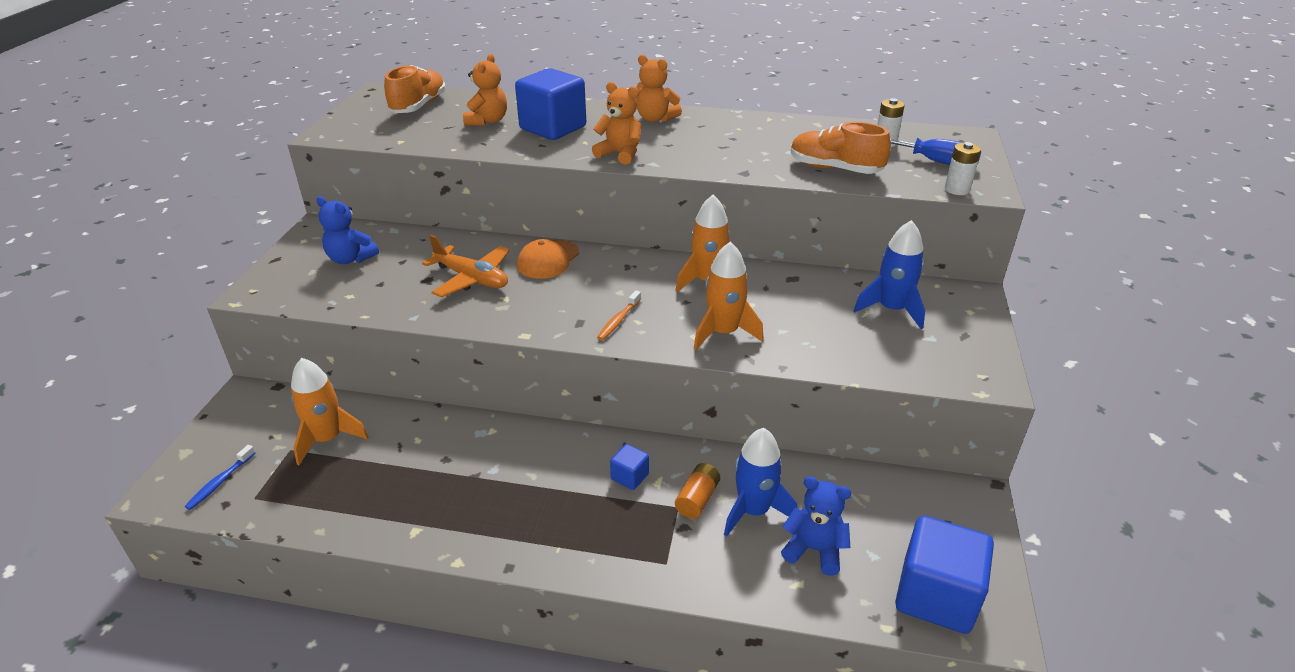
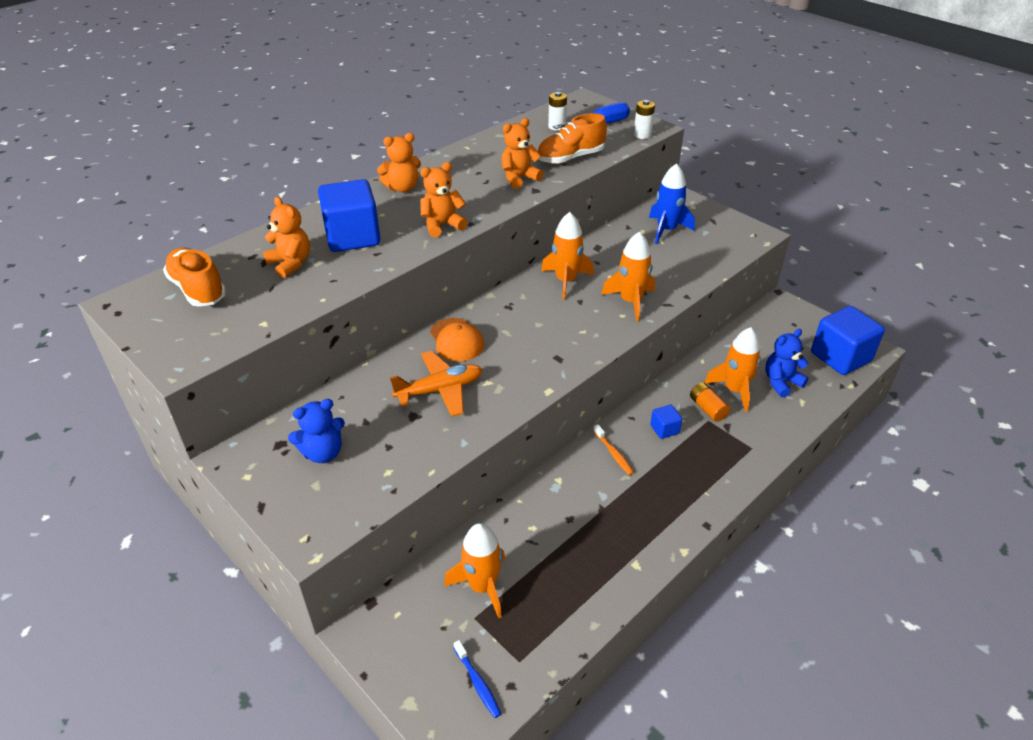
camera: 55 degrees left, 5 degrees up
(618, 320) = (573, 339): orange toothbrush -> orange toothbrush (613, 454)
(753, 158) = (519, 178): none -> orange teddy bear
(753, 511) = (734, 390): blue rocket -> orange rocket

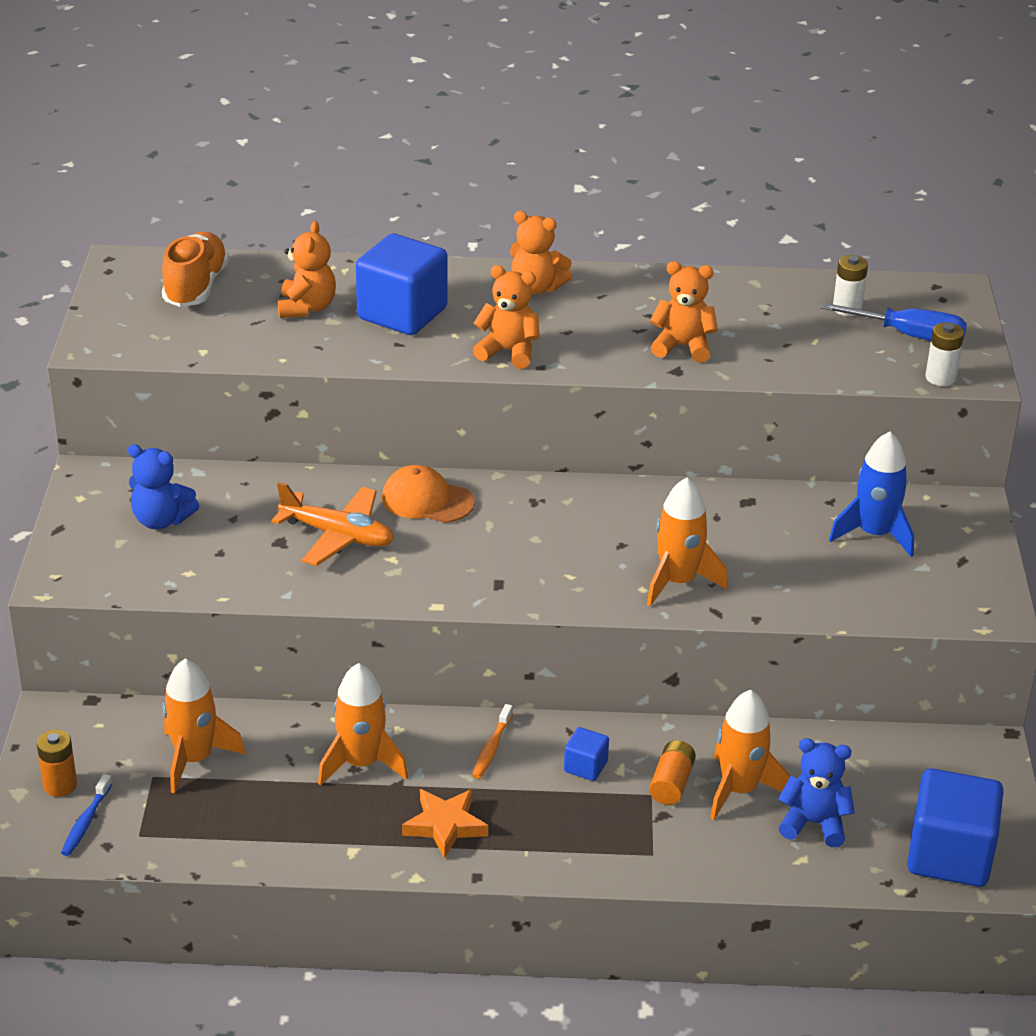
camera: 45 degrees right, 5 degrees down
(429, 674) = (60, 785): none -> orange battery
(456, 340) = (427, 500): orange cap -> orange cap turned 90 degrees clockwise
(566, 281) = (643, 515): orange rocket -> orange rocket (361, 763)
(570, 158) = (788, 356): orange shoe -> none
(654, 511) = (445, 825): none -> orange star

